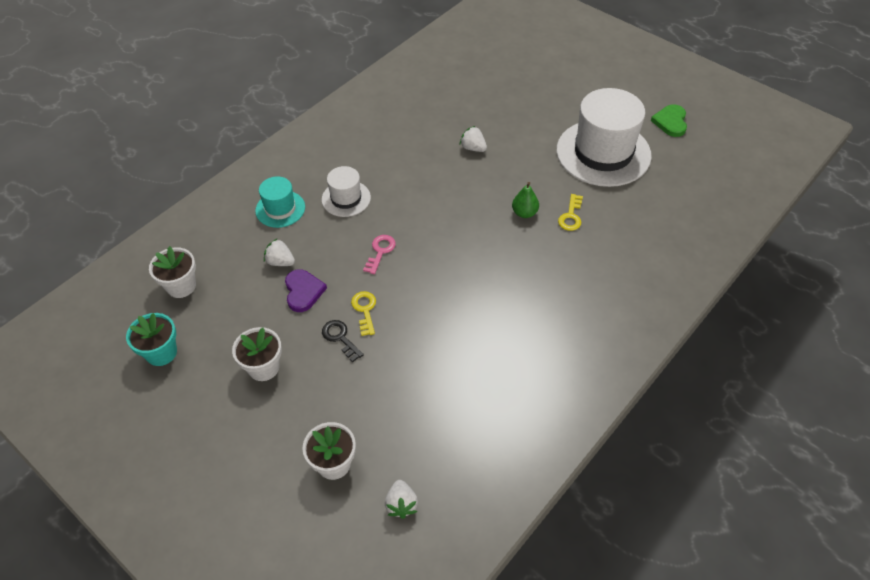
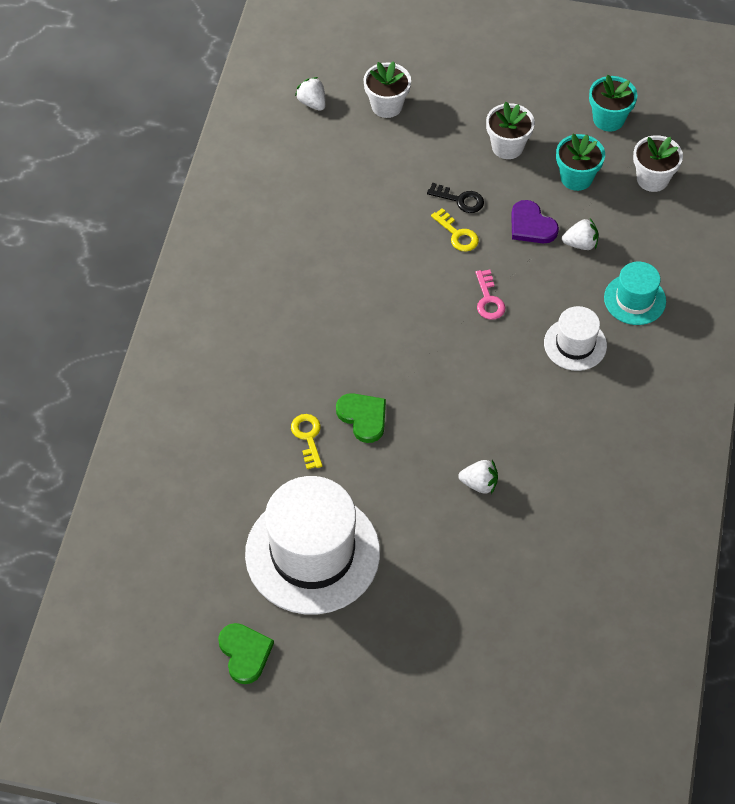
camera: 150 degrees right, 5 degrees up
(235, 314) = (576, 178): none -> turquoise flower pot
(524, 213) = (363, 417): green pear -> green heart

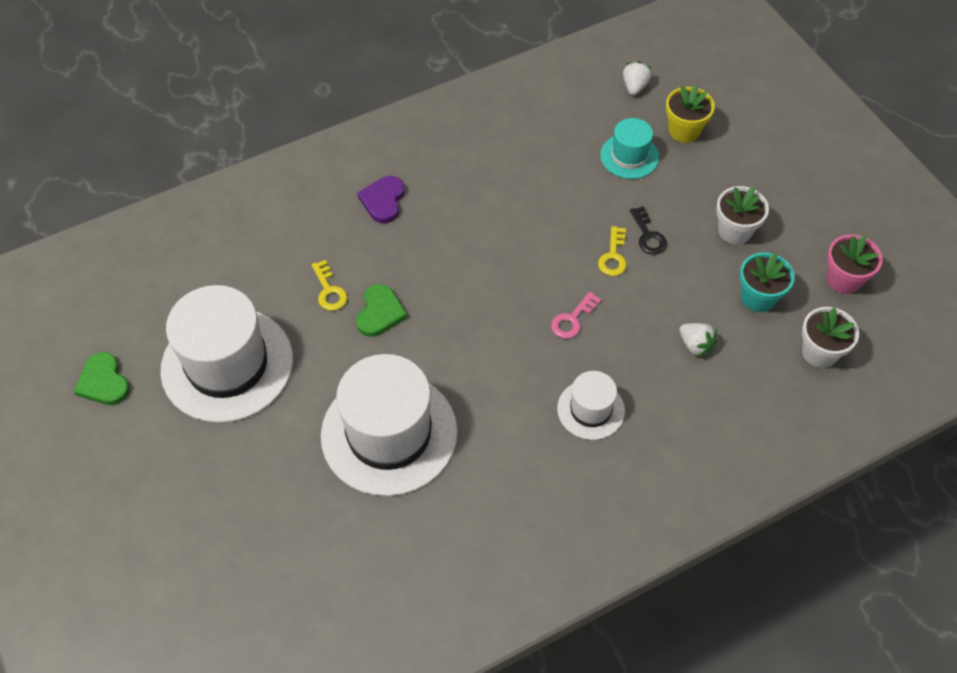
camera: 50 degrees right, 0 degrees up
(245, 653) = (103, 382): green heart -> green heart turned 120 degrees clockwise
(308, 437) = (329, 290): yellow key -> yellow key turned 120 degrees clockwise
(386, 106) = (684, 130): white flower pot -> yellow flower pot
(479, 484) = (389, 433): white strawberry -> white hat
(531, 225) = (676, 299): purple heart -> purple heart (383, 200)
(608, 119) = (843, 279): turquoise flower pot -> pink flower pot
(634, 299) = (681, 423): turquoise hat -> turquoise hat (629, 156)

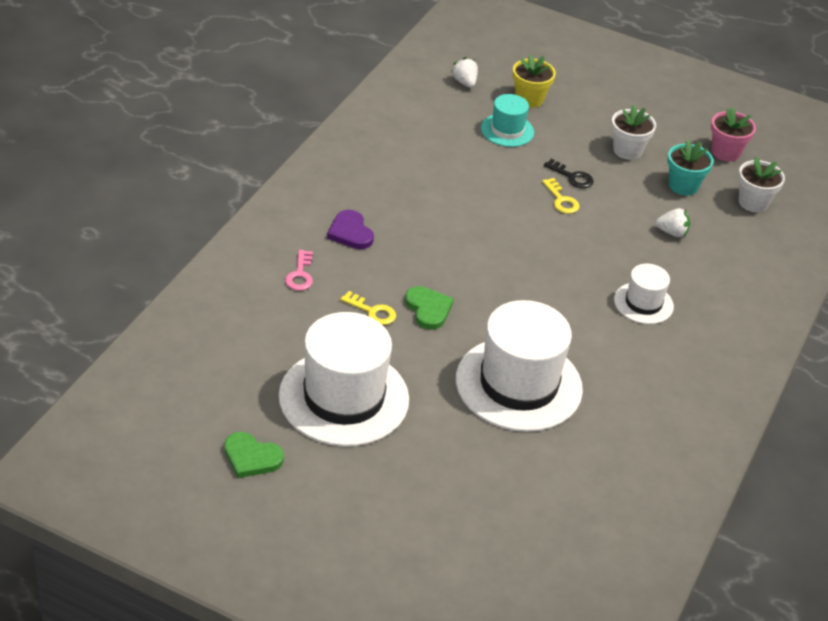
camera: 40 degrees left, 15 degrees down
(572, 319) = (574, 252): pink key -> pink key (300, 274)

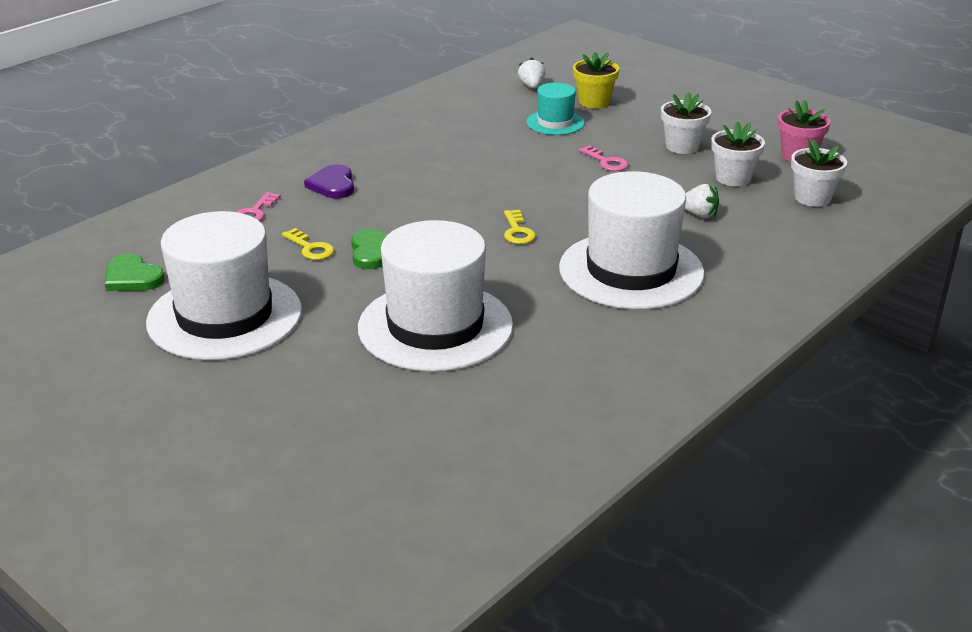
camera: 20 degrees right, 10 degrees down
(251, 457) = (82, 357): green heart -> green heart (132, 277)
(561, 200) = (583, 178): yellow key -> yellow key (517, 231)
(572, 177) = (606, 162): black key -> pink key
(643, 303) = (631, 271): white hat -> white hat, size x1.99
(683, 186) = (733, 178): turquoise flower pot -> white flower pot

